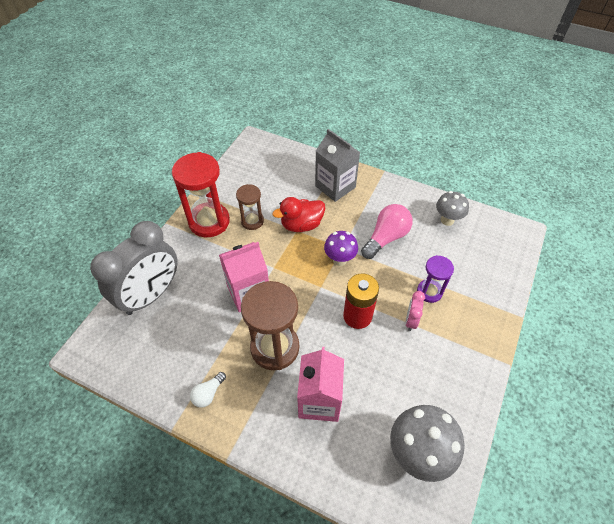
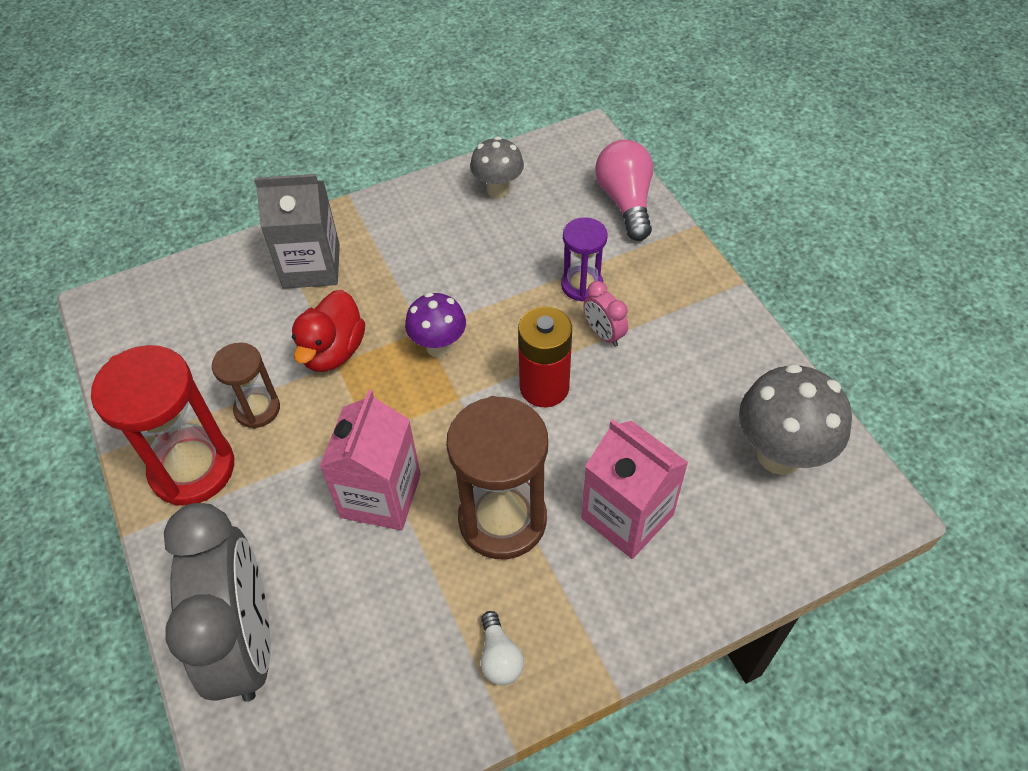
camera: 50 degrees left, 0 degrees up
(386, 238) = (457, 271): pink light bulb -> pink light bulb (625, 202)

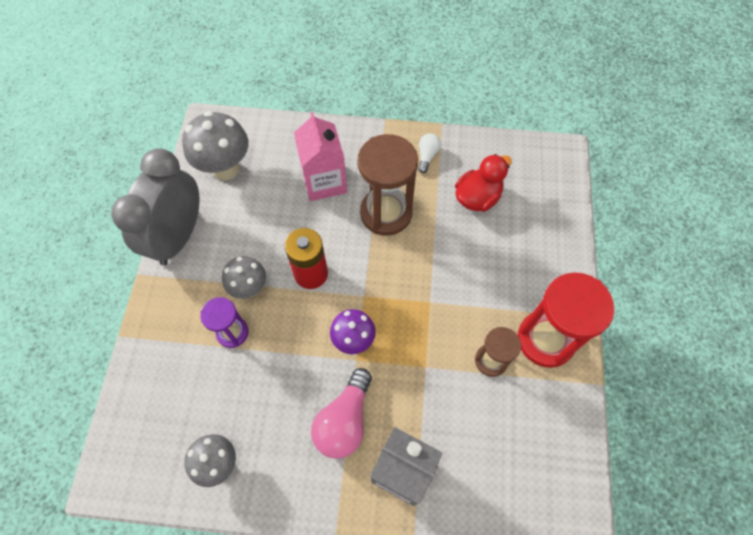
camera: 150 degrees left, 10 degrees up
(247, 642) = (544, 223): grey clock -> grey clock (179, 236)
(333, 351) = (423, 378): red duck -> red duck (477, 197)
(381, 496) = (442, 261): pink carton -> none
(603, 334) = (250, 288): pink clock -> grey mushroom
(625, 202) = (142, 387): pink light bulb -> pink light bulb (344, 420)

